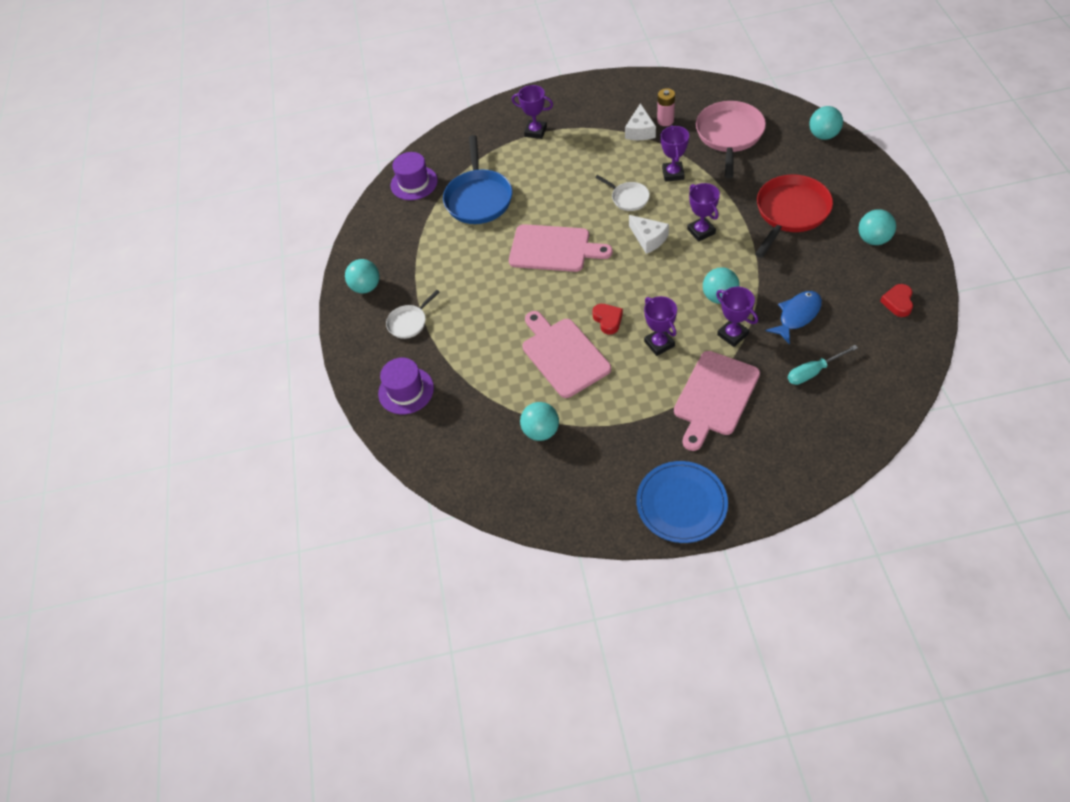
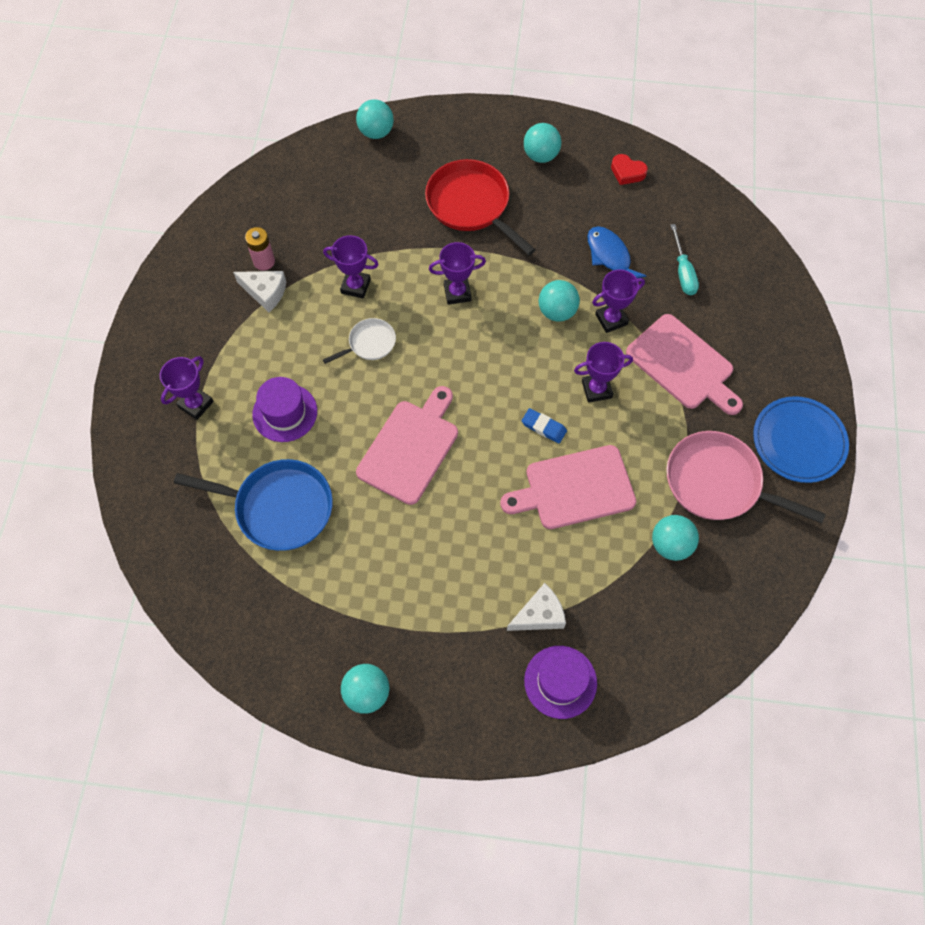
camera: 80 degrees left, 10 degrees up
(409, 322) = (453, 651): white pan -> none
(414, 183) = (204, 581): purple hat -> purple hat (285, 413)
(608, 320) = (543, 427): red heart -> blue eraser
(648, 238) = (443, 346): white cheese -> white cheese (539, 615)
(729, 135) = (326, 211): pink pan -> pink pan (718, 483)

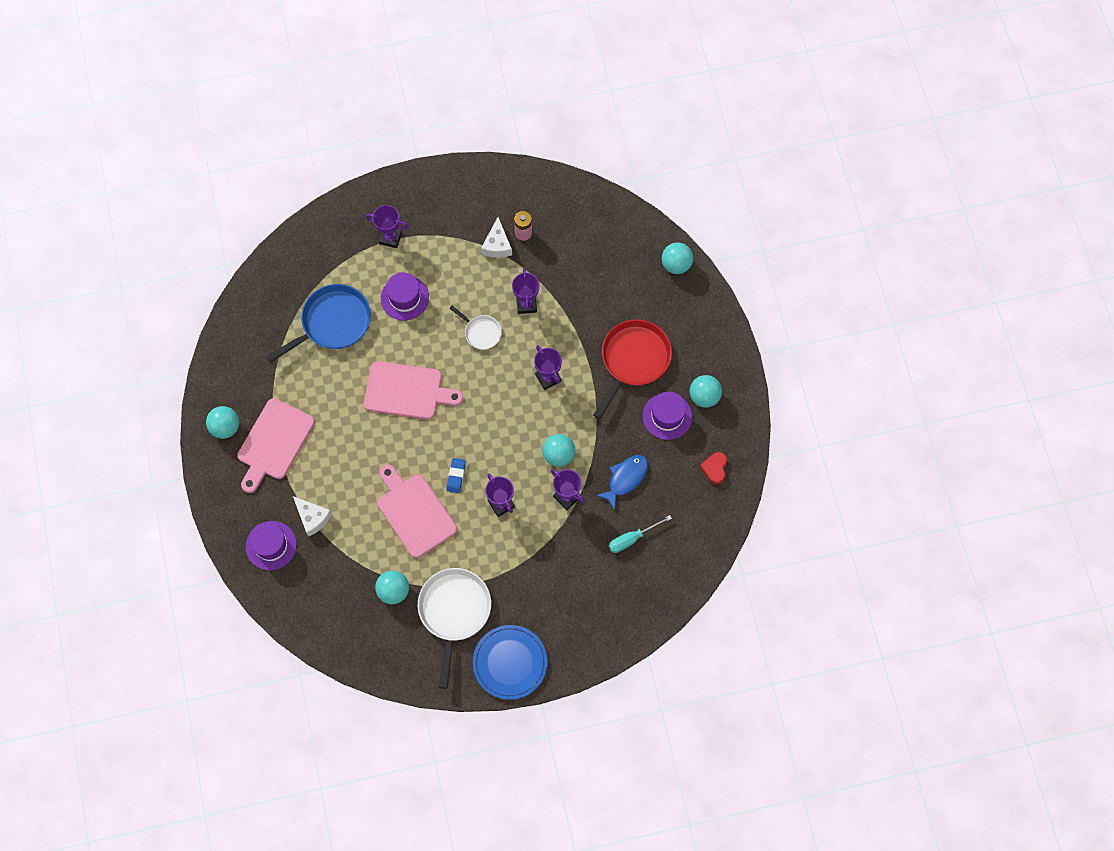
camera: 70 degrees right, 5 degrees up
(279, 507) = (333, 323): blue pan -> blue pan turned 120 degrees counterclockwise
(550, 195) = (667, 416): none -> purple hat
(682, 365) = (545, 560): pink cutting board -> pink cutting board (274, 442)
(718, 483) = (454, 612): pink pan -> white pan

